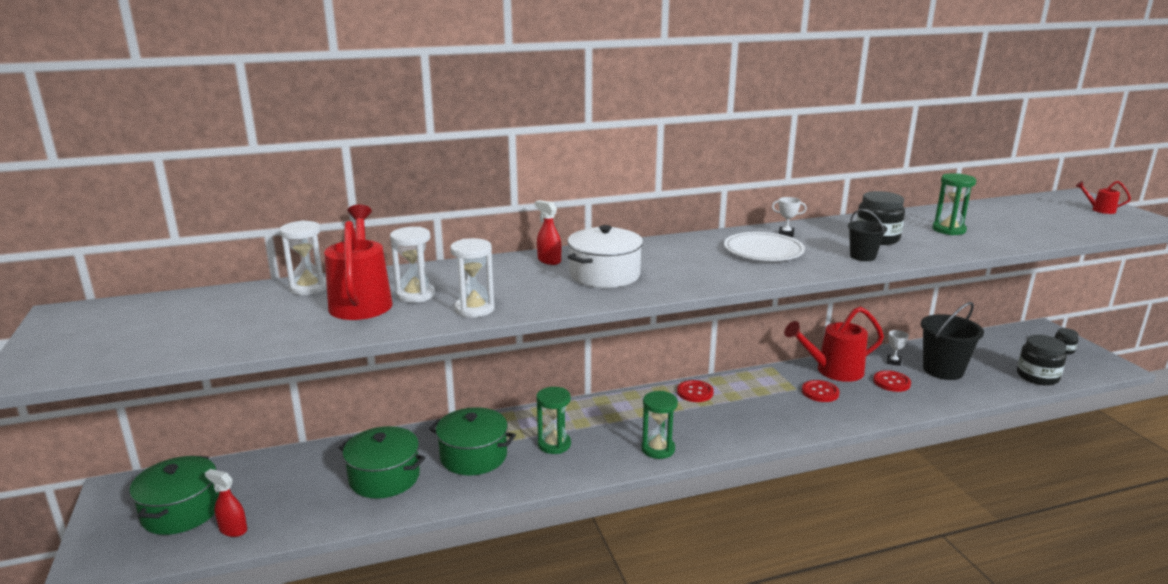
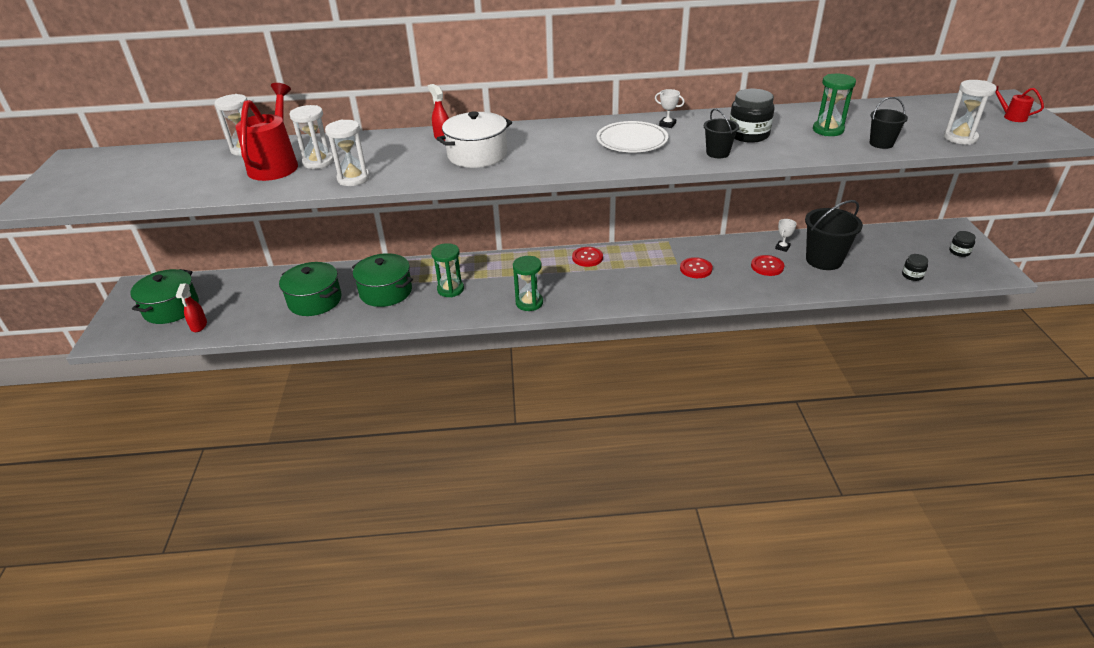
camera: 15 degrees right, 15 degrees up
(233, 530) = (199, 326): red spray bottle -> red spray bottle turned 135 degrees counterclockwise
(832, 371) = (720, 250): red watering can -> none
(1010, 238) = (881, 143): none -> black bucket
(1037, 377) = (912, 275): black jar -> black jar, size x0.56
(1075, 229) = (960, 138): none -> white hourglass

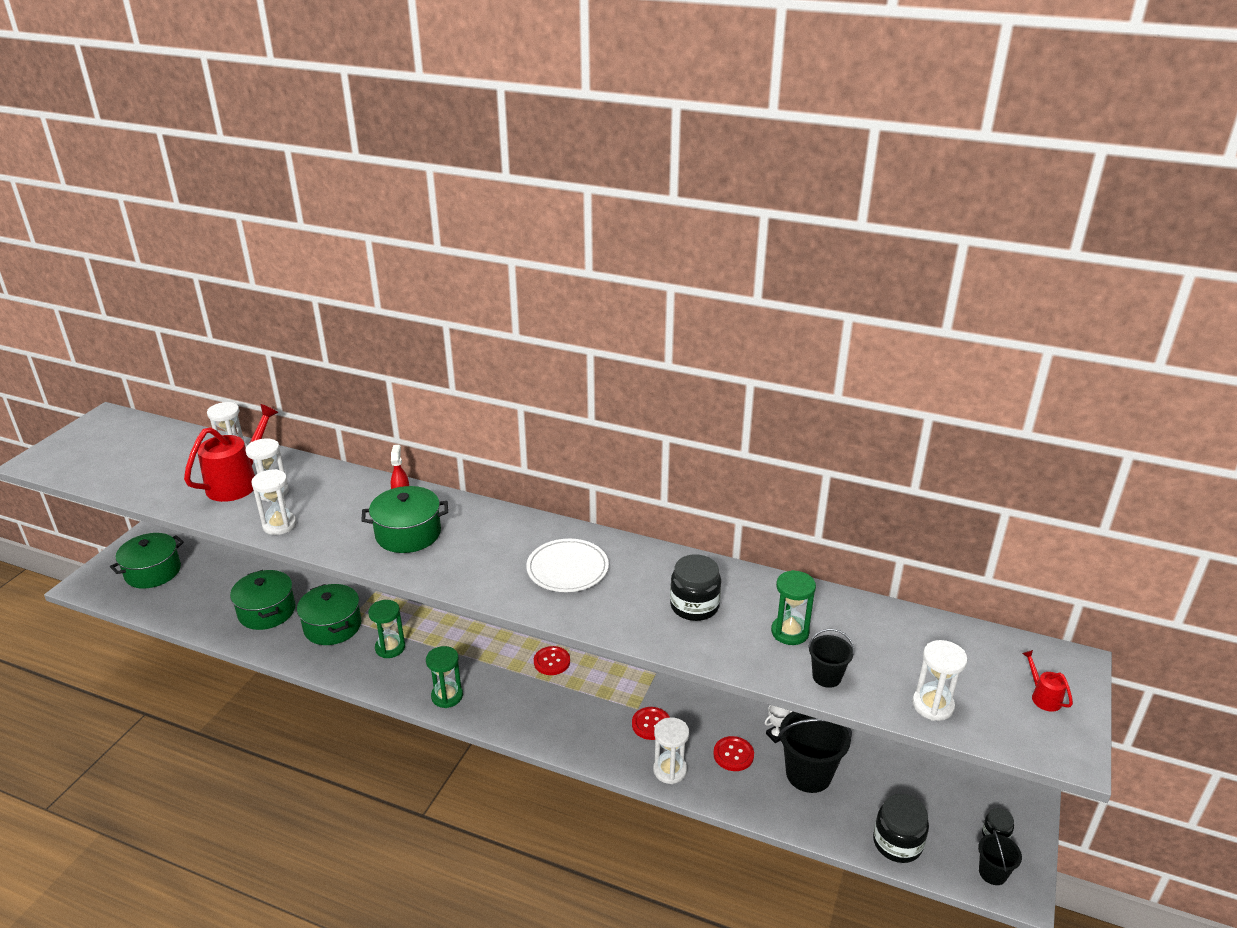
camera: 25 degrees right, 5 degrees down
(199, 326) = (158, 601): red spray bottle -> none
(477, 155) = (408, 534): white pot -> green pot
(667, 124) = (627, 558): white trophy -> none
(717, 153) = (633, 620): black bucket -> black bucket (992, 873)
(735, 289) = (670, 770): none -> white hourglass
(912, 275) = (897, 843): black jar -> black jar, size x1.79

